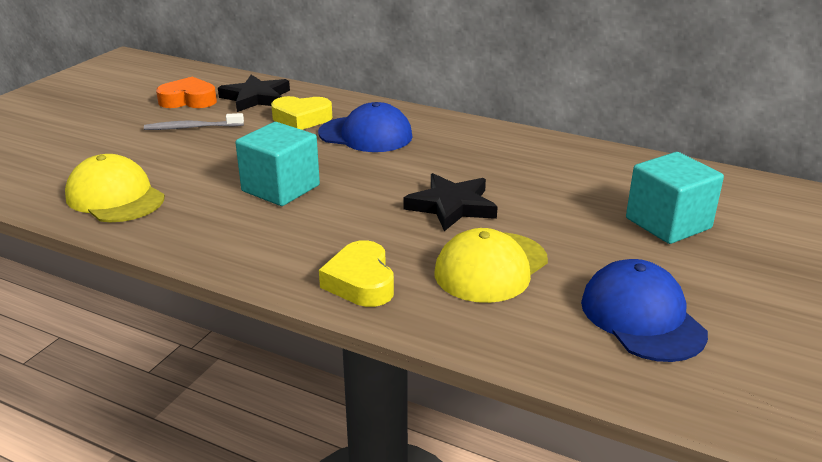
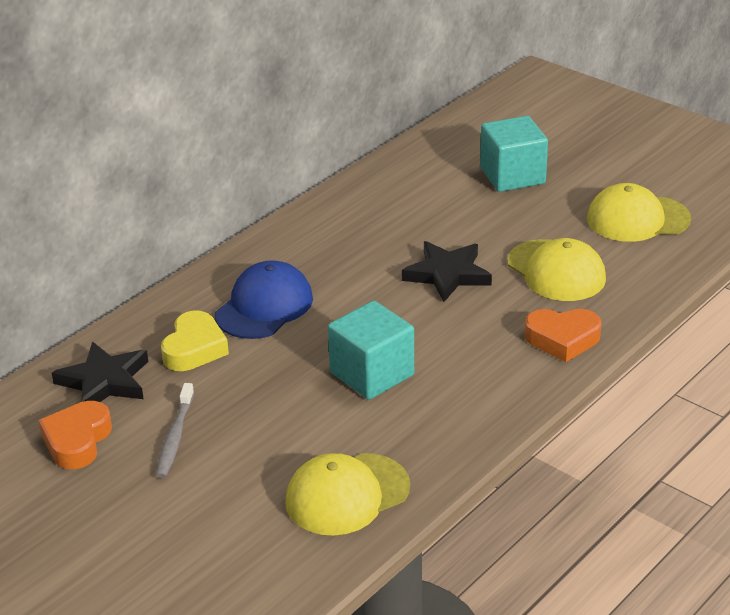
camera: 75 degrees left, 5 degrees up
(360, 282) = (562, 339): yellow heart -> orange heart
(642, 317) = (637, 219): blue cap -> yellow cap

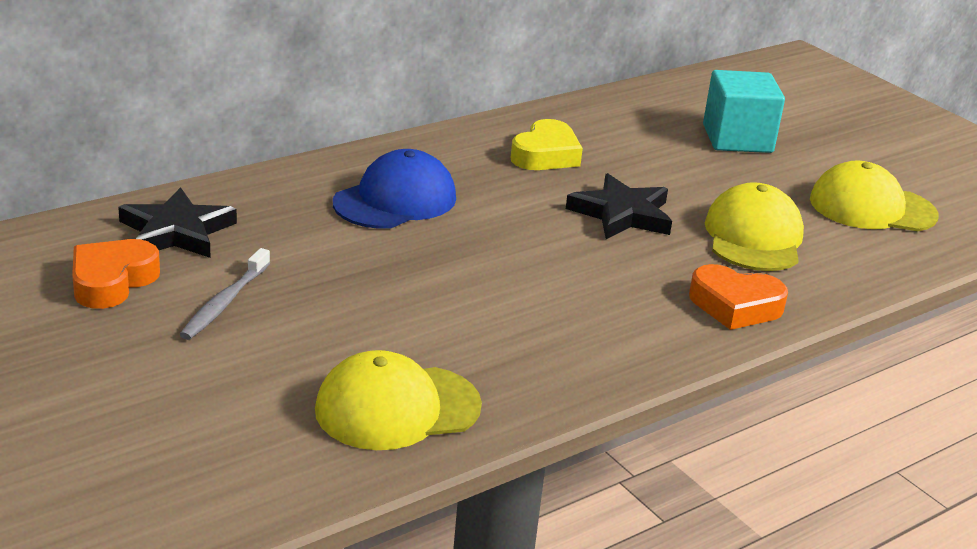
camera: 10 degrees right, 5 degrees down
(194, 348) = (295, 222): yellow heart -> yellow heart (545, 155)
(372, 374) = (487, 291): turquoise cube -> none
(556, 271) = (753, 237): yellow cap -> yellow cap turned 150 degrees counterclockwise

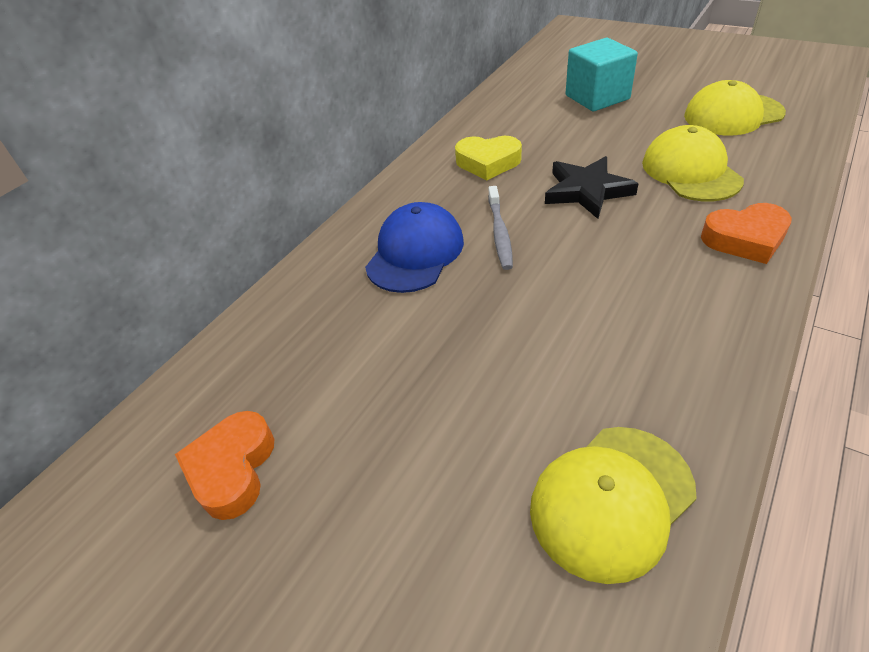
camera: 15 degrees left, 15 degrees up
(176, 231) = (257, 373): black star -> none
(224, 302) = (357, 442): grey toothbrush -> grey toothbrush (500, 233)
(545, 155) = (488, 162): yellow heart -> yellow heart turned 90 degrees clockwise

